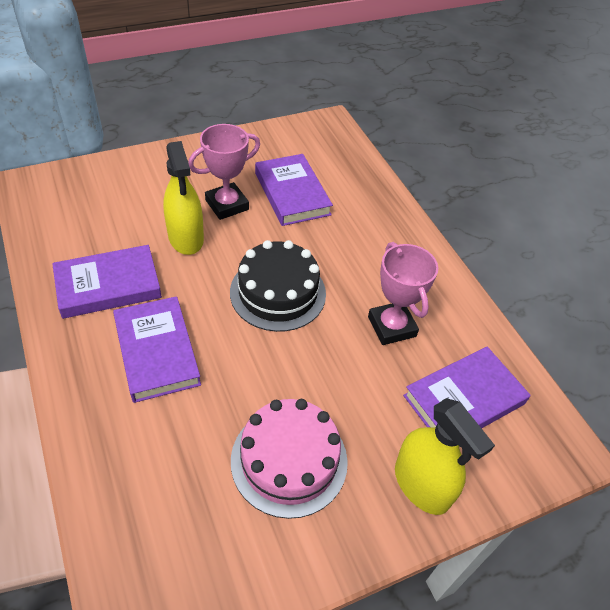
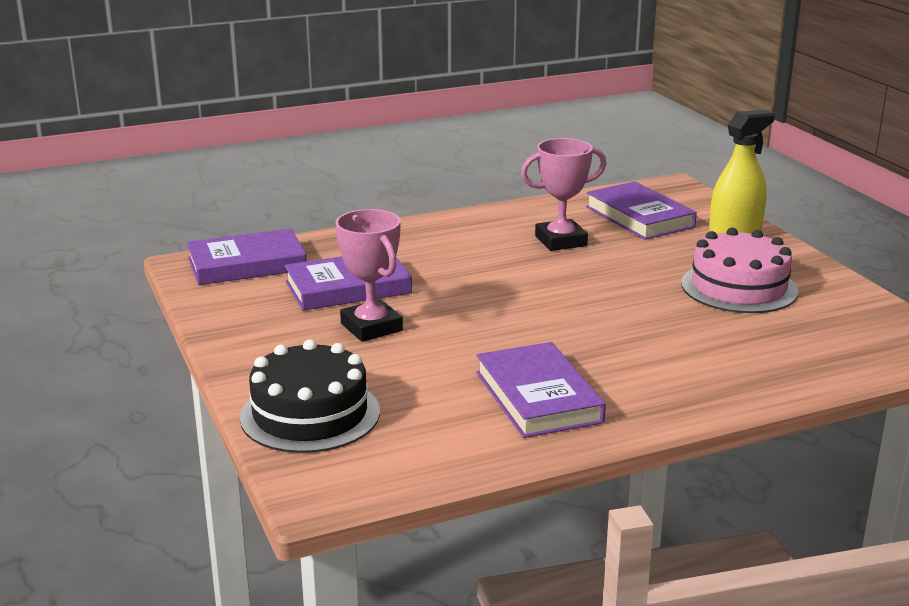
camera: 85 degrees left, 25 degrees down
(157, 352) = (635, 357): purple book -> purple book (247, 264)
(186, 238) = (439, 351): yellow spray bottle -> none
(278, 292) = (526, 294): black cake -> black cake (310, 414)

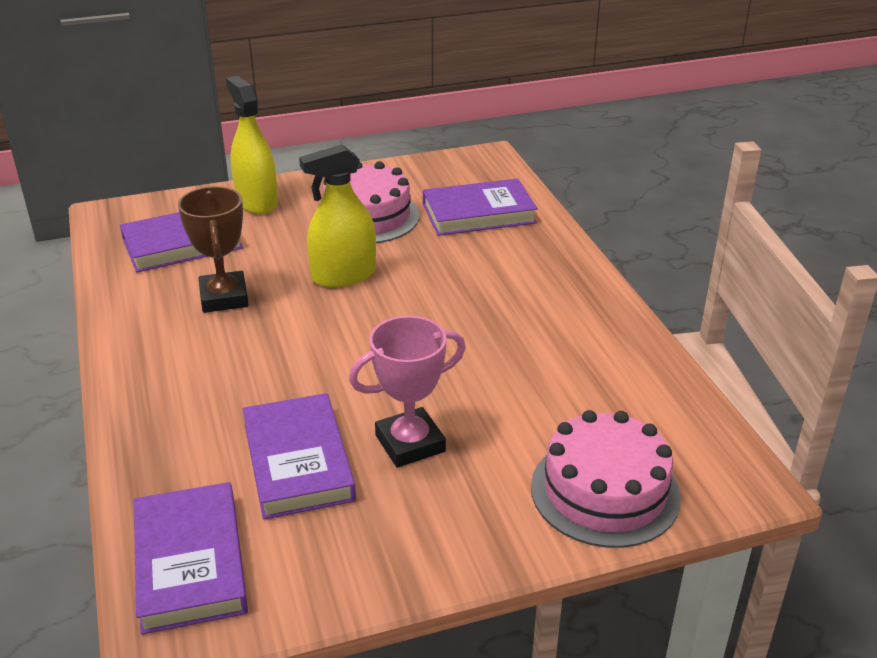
camera: 85 degrees left, 10 degrees up
(310, 414) = (605, 491): black cake -> pink cake
(538, 397) = (566, 343): purple book -> purple book (478, 213)
(560, 241) = (224, 297): pink trophy -> brown trophy
(618, 284) = (343, 275): none -> yellow spray bottle

